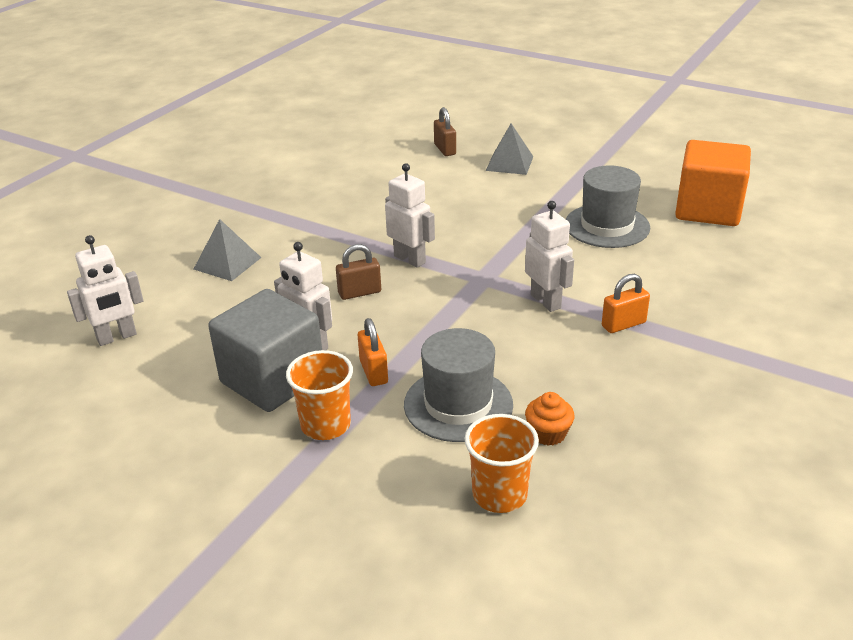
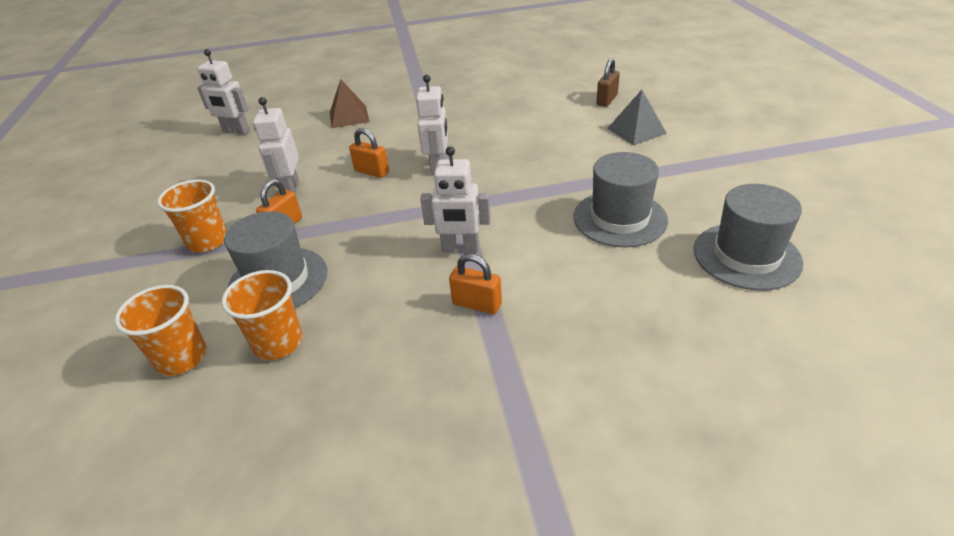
camera: 50 degrees right, 5 degrees up
(227, 263) = (349, 116): grey pyramid -> brown pyramid
(272, 379) = (240, 197): grey cube -> none
(359, 292) = (372, 172): brown padlock -> orange padlock
(546, 301) = (460, 248): white robot -> white robot turned 75 degrees clockwise
(548, 433) = (278, 343): orange cupcake -> orange cup
(708, 209) = (746, 256): orange cube -> grey hat

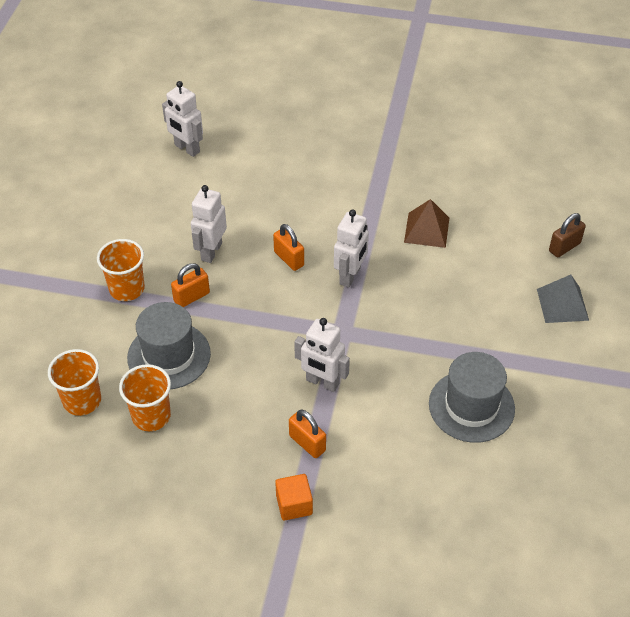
camera: 20 degrees right, 10 degrees up
(349, 116) = (299, 168): brown pyramid -> brown pyramid (426, 230)
(498, 368) = (294, 505): none -> orange cube
(746, 256) = (547, 489): grey hat -> none

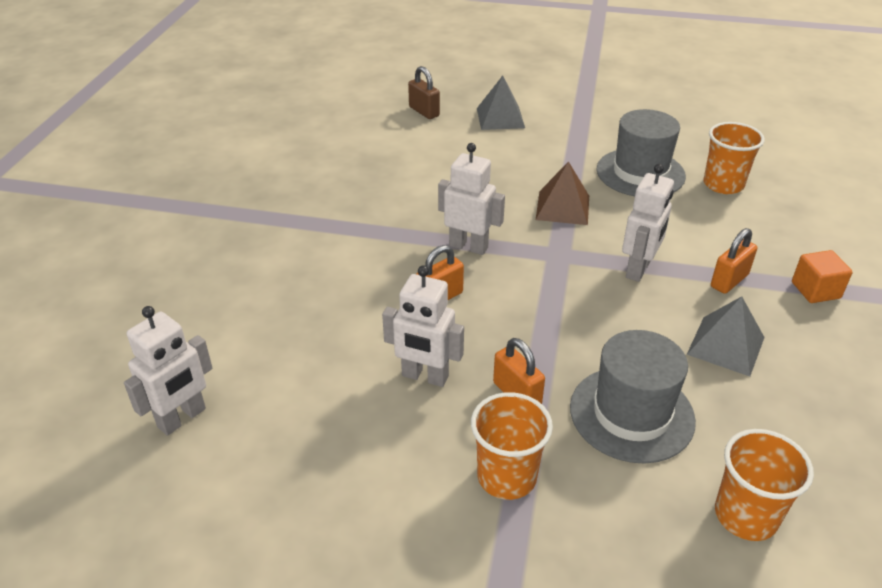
camera: 90 degrees left, 10 degrees down
(151, 416) = (743, 426): orange cup -> orange cup (723, 184)
(230, 423) = (726, 345): none -> grey pyramid
(426, 230) = (393, 190): brown pyramid -> brown pyramid (562, 207)

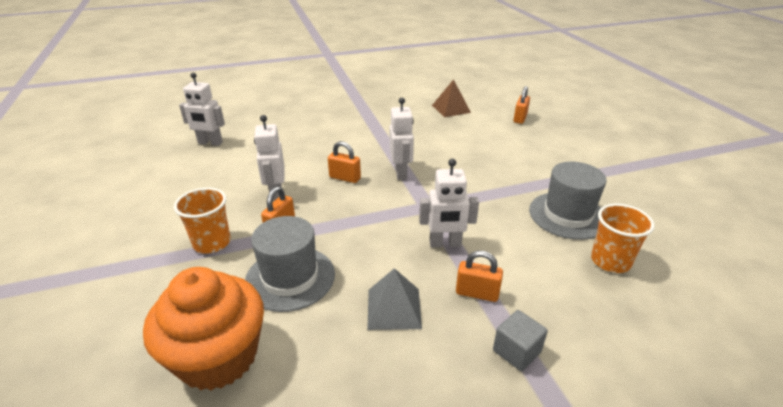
camera: 60 degrees right, 5 degrees down
(424, 111) = (520, 118): brown padlock -> orange padlock
(500, 118) = (552, 143): grey pyramid -> none
(562, 207) = (480, 194): brown pyramid -> brown pyramid (451, 109)
(745, 516) = (218, 357): orange cup -> orange cupcake
(815, 290) = (516, 351): orange cube -> grey cube

